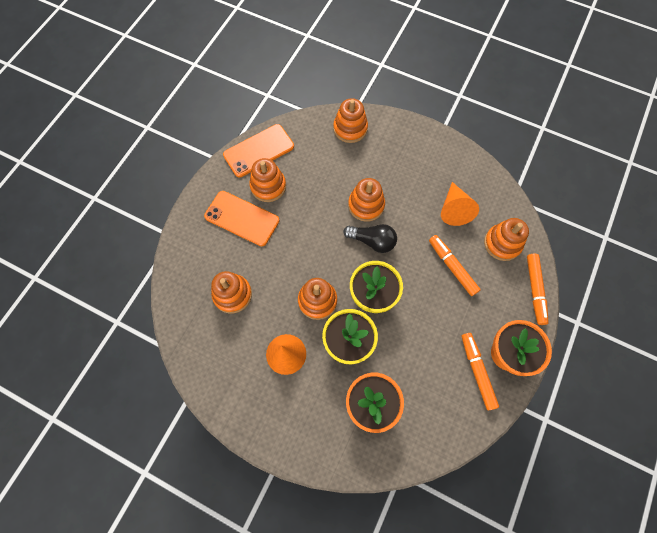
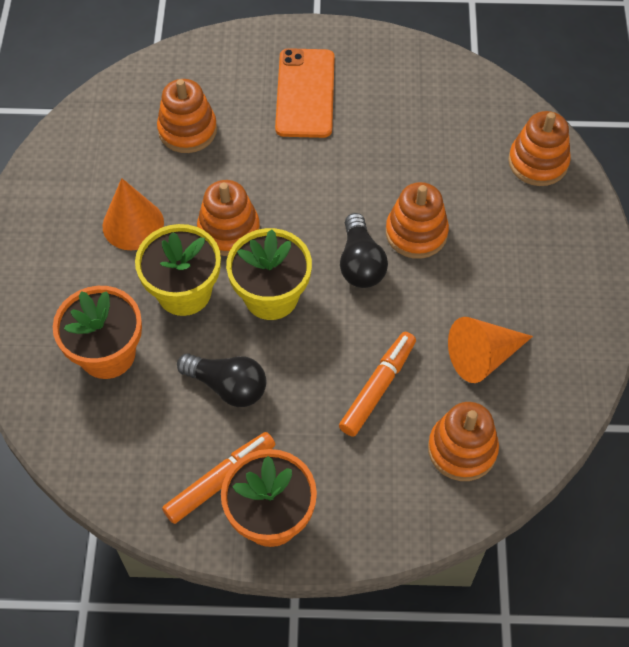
camera: 65 degrees right, 10 degrees down
(259, 151) = (424, 67): orange phone -> none
(268, 186) = (373, 102): orange stacking toy -> none
(420, 343) = (227, 386): none -> black light bulb
(535, 290) = (404, 526): orange marker -> none

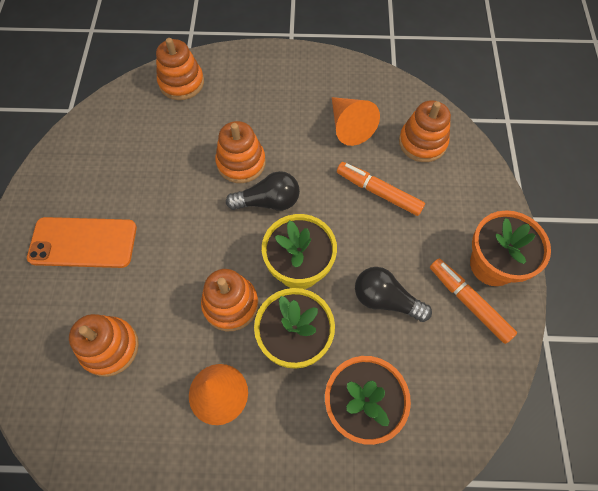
camera: 90 degrees left, 5 degrees up
(227, 386) = (385, 300): black light bulb -> black light bulb turned 90 degrees counterclockwise

